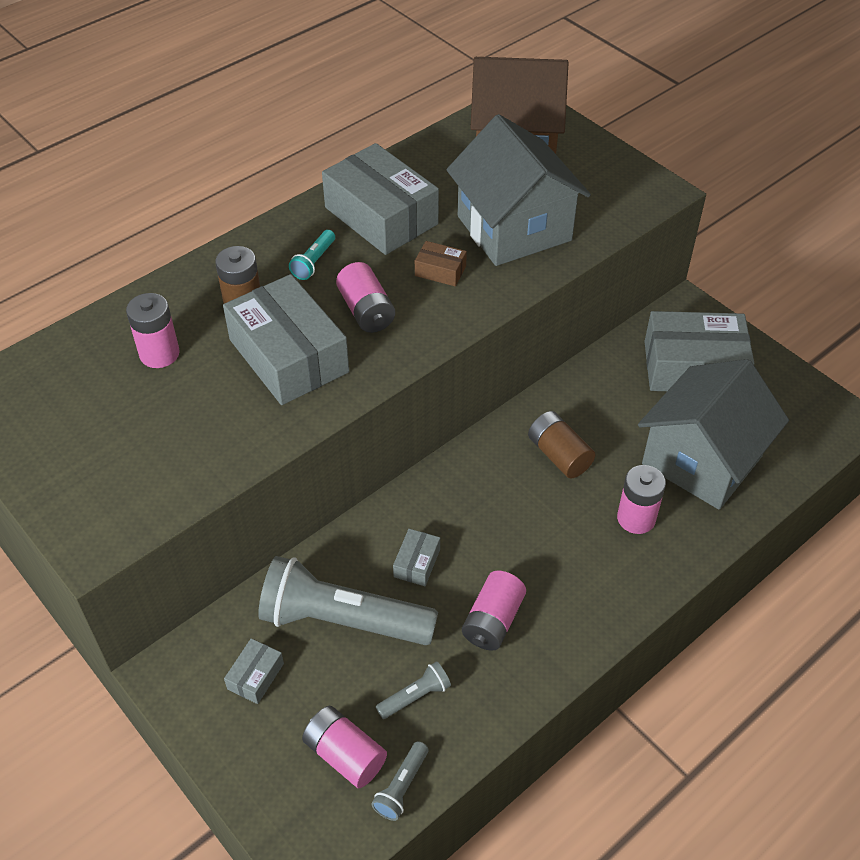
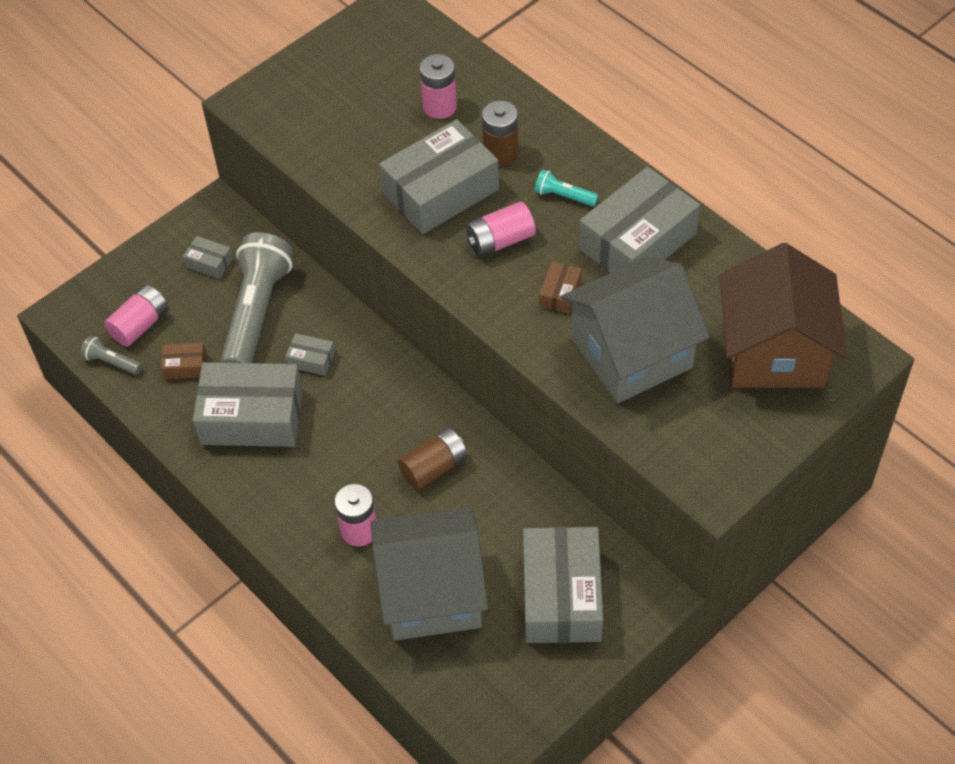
camera: 90 degrees right, 5 degrees up
(415, 696) = (185, 366): grey flashlight -> brown box
(493, 621) = (252, 417): pink battery -> grey box
(701, 460) = (431, 593): grey house -> grey house turned 45 degrees counterclockwise

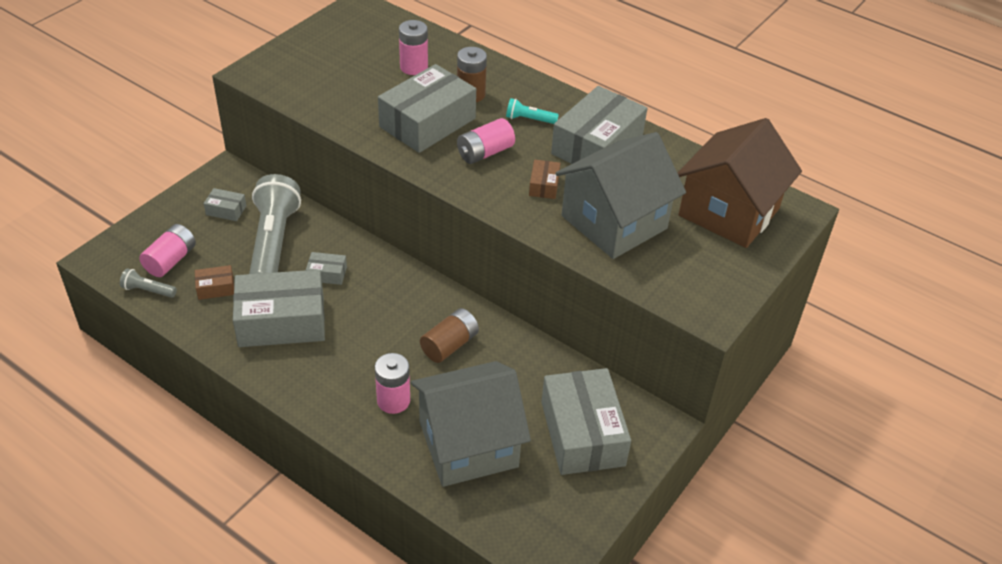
camera: 15 degrees left, 10 degrees down
(774, 351) = (729, 212): brown house -> brown house turned 45 degrees clockwise

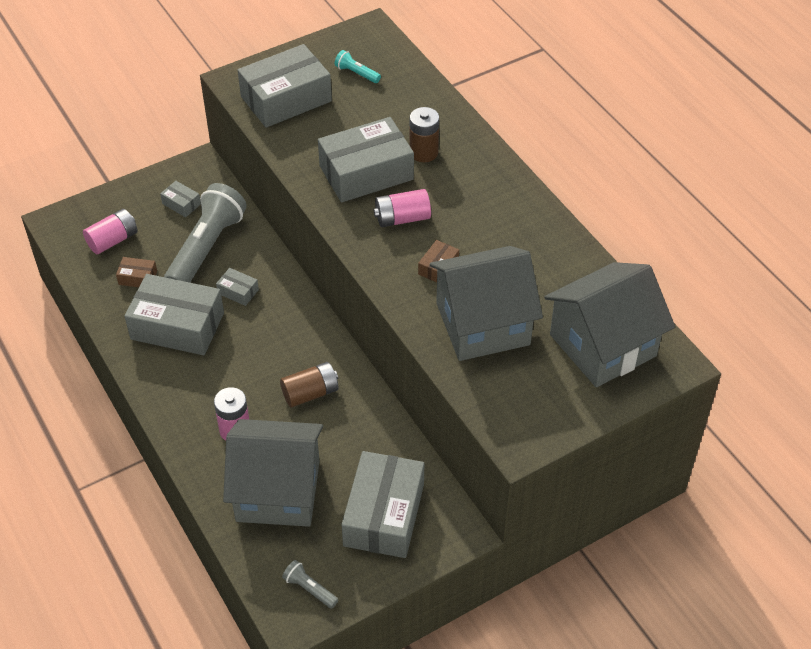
camera: 25 degrees right, 5 degrees up
(148, 290) = (82, 264): grey flashlight -> grey flashlight (309, 589)
(414, 67) = (386, 109): pink battery -> none
(529, 119) = (464, 194): turquoise flashlight -> turquoise flashlight (356, 73)
(597, 146) = (514, 239): grey box -> grey box (286, 99)
(729, 212) = (602, 345): brown house -> grey house

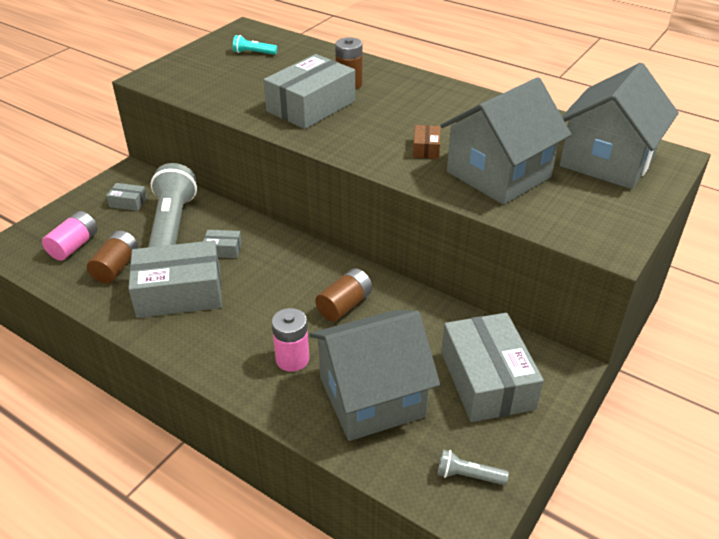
camera: 25 degrees left, 10 degrees down
(137, 278) = (116, 267): brown box -> brown battery
(286, 99) = (203, 79): grey box -> none
(402, 218) = (367, 126): pink battery -> none

